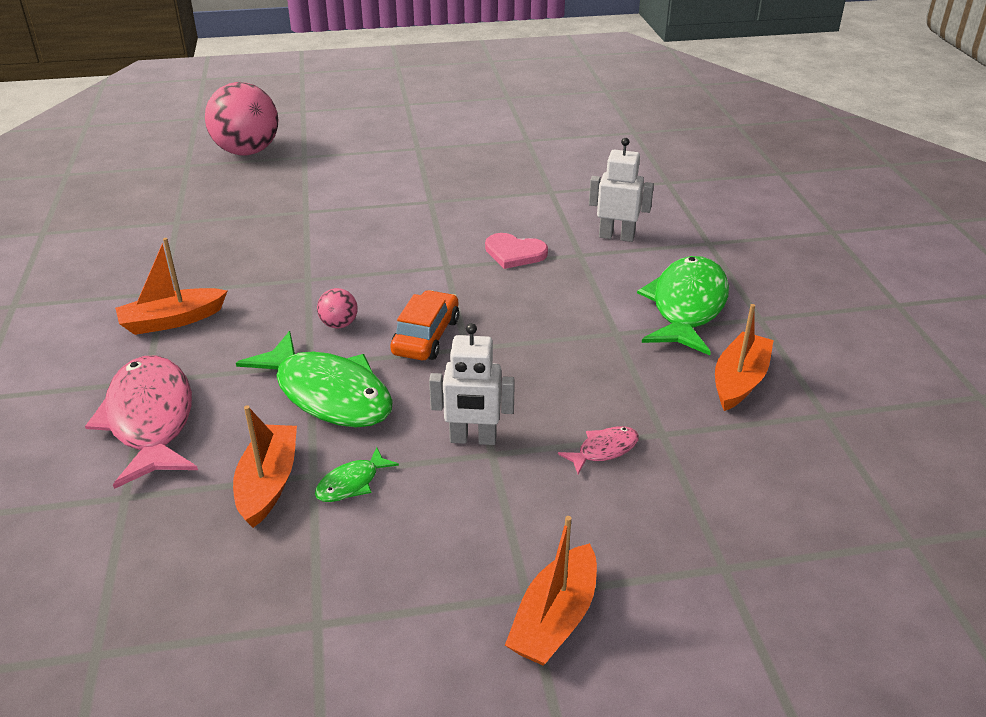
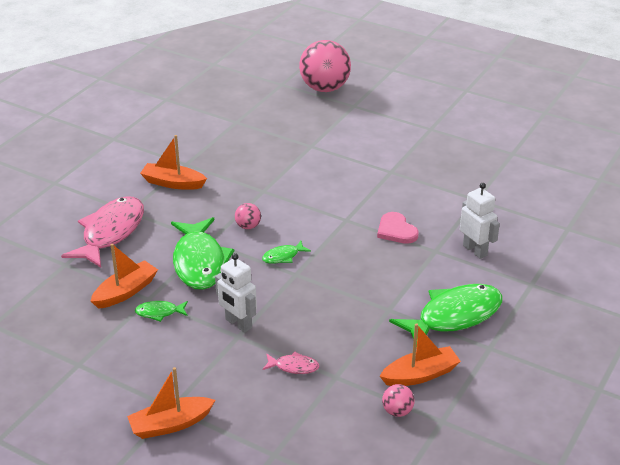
camera: 40 degrees right, 0 degrees up
(426, 336) = (283, 256): orange car -> green fish
(773, 431) = (397, 411): none -> pink ball

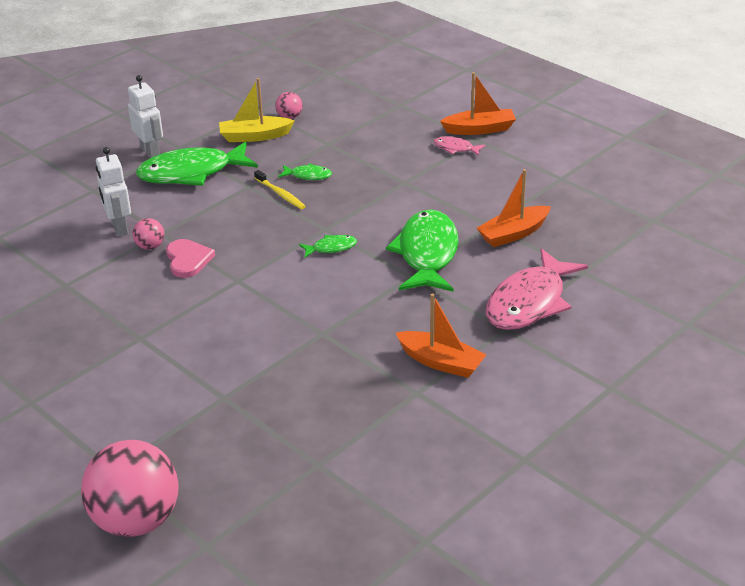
camera: 165 degrees left, 0 degrees up
(159, 312) = (479, 210): green fish -> green fish (308, 175)
(238, 324) = (402, 191): white robot -> white robot (150, 152)
(248, 226) = (358, 288): pink ball -> pink ball (150, 246)
(294, 366) = (362, 154): pink fish -> pink fish (455, 148)
(353, 304) = (280, 194): none -> yellow toothbrush
(420, 375) = (255, 136): orange boat -> yellow boat

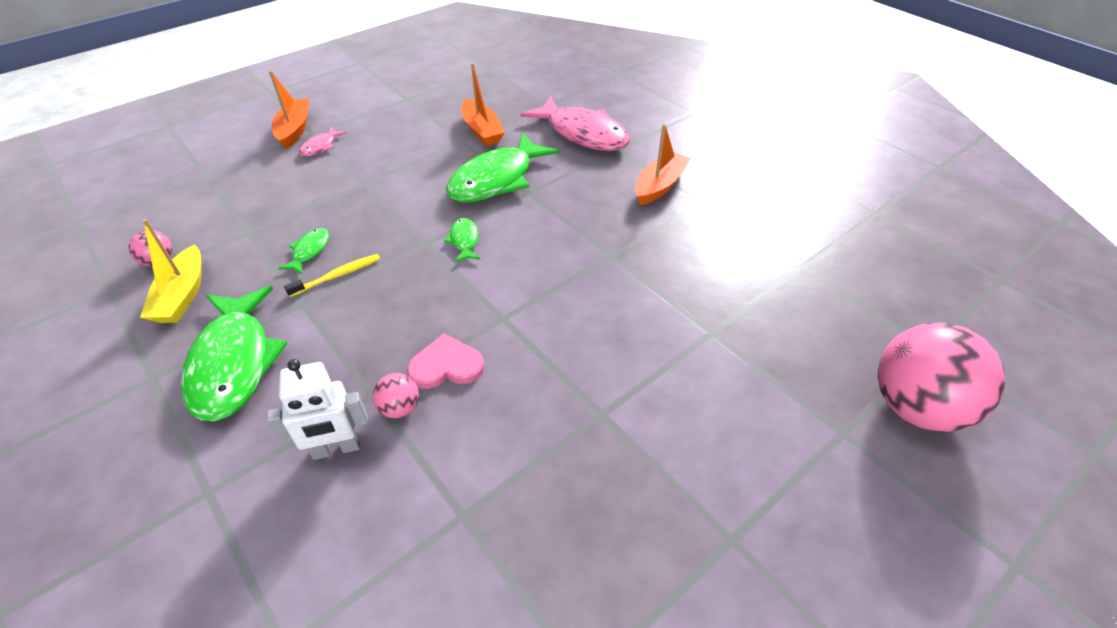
camera: 85 degrees left, 10 degrees up
(150, 152) = (139, 414): white robot -> none
(427, 254) = (496, 179): green fish -> green fish turned 60 degrees counterclockwise

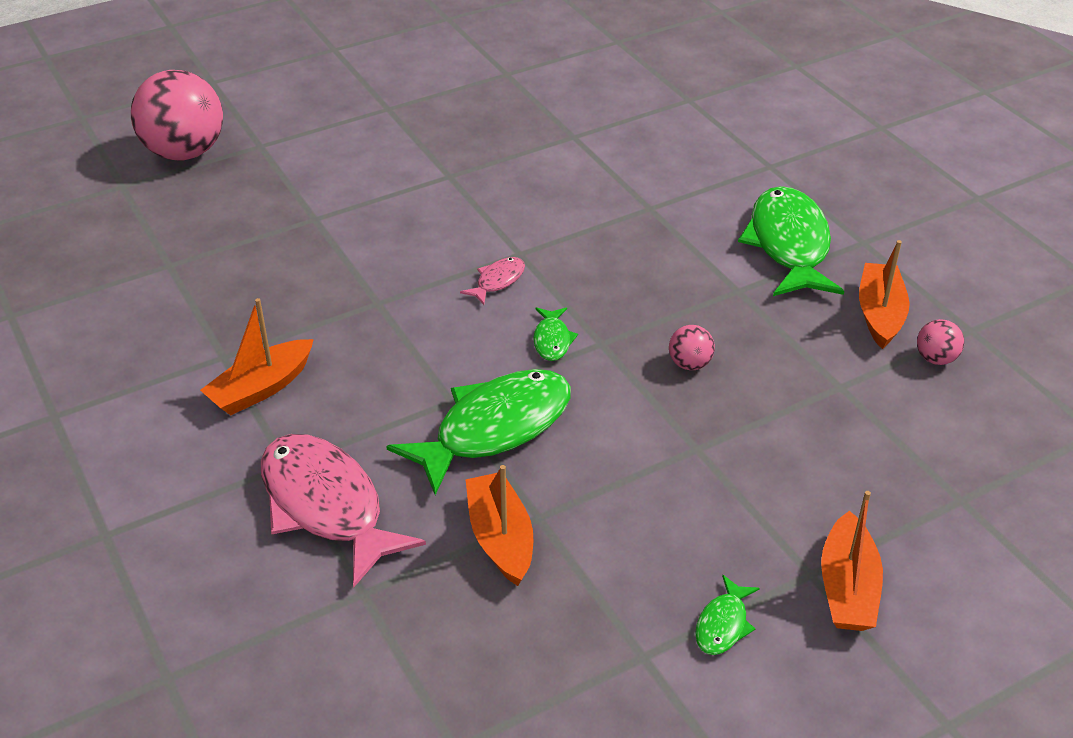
camera: 170 degrees left, 5 degrees down
(182, 295) = (880, 314): yellow boat -> orange boat
(309, 251) = (748, 349): green fish -> green fish (723, 624)
(320, 147) = (786, 536): pink fish -> pink fish (497, 281)
(336, 448) = (674, 178): white robot -> none
(337, 276) = (705, 316): yellow toothbrush -> none
(400, 408) = (623, 197): pink ball -> pink ball (689, 364)
(446, 365) = (581, 221): pink heart -> none

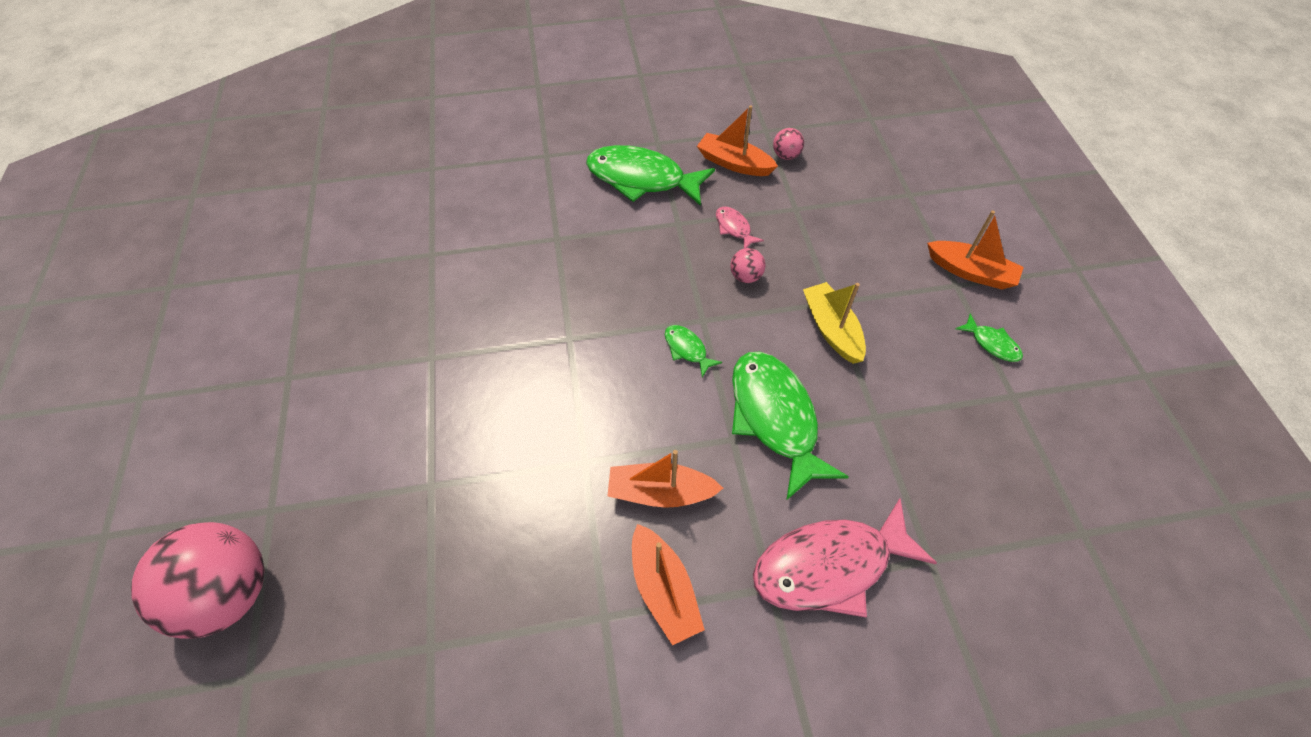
camera: 70 degrees left, 15 degrees up
(497, 281) = (598, 364): pink fish -> pink fish (734, 228)
(500, 538) = (892, 447): orange boat -> orange boat (660, 492)
(552, 340) = (687, 349): green fish -> green fish turned 150 degrees counterclockwise
(652, 455) = (831, 329): none -> yellow boat

